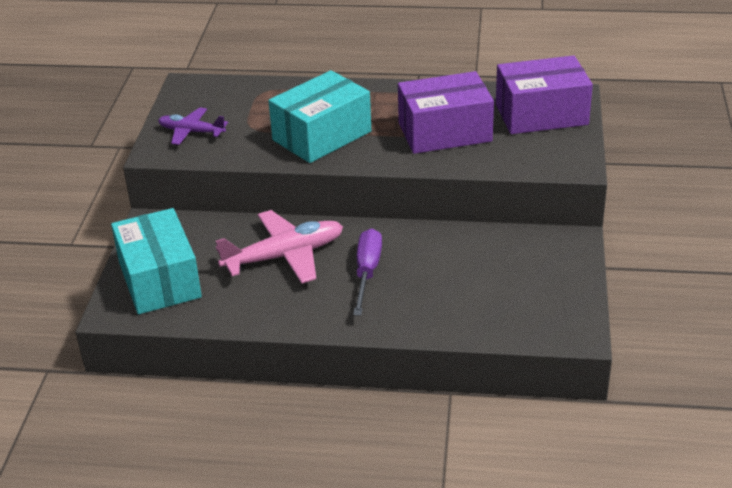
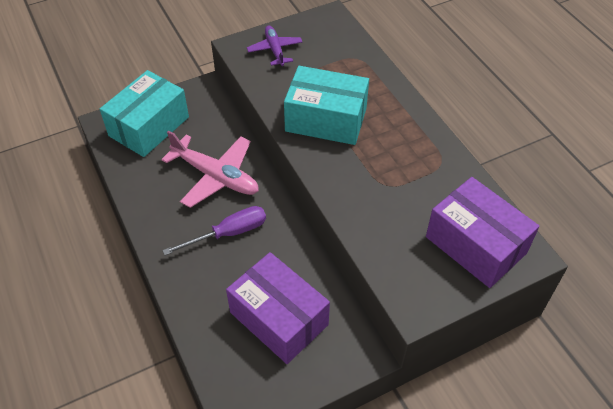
camera: 55 degrees right, 15 degrees up
(444, 132) = (392, 191): purple box -> purple box (279, 318)

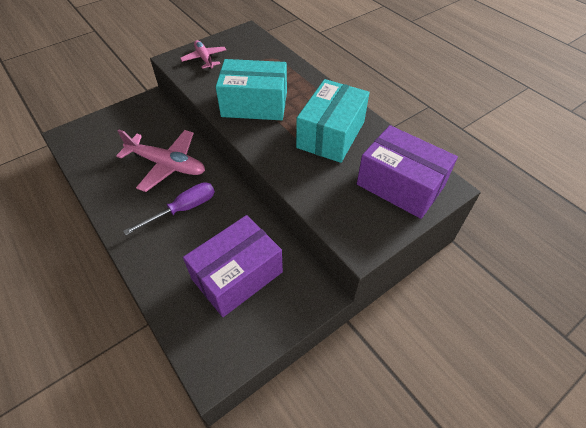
camera: 10 degrees left, 0 degrees up
(149, 126) = (105, 133): turquoise box -> turquoise box (331, 134)
(275, 50) = (204, 59): purple plane -> pink plane
(279, 318) = (237, 275): purple box -> purple box turned 75 degrees counterclockwise

